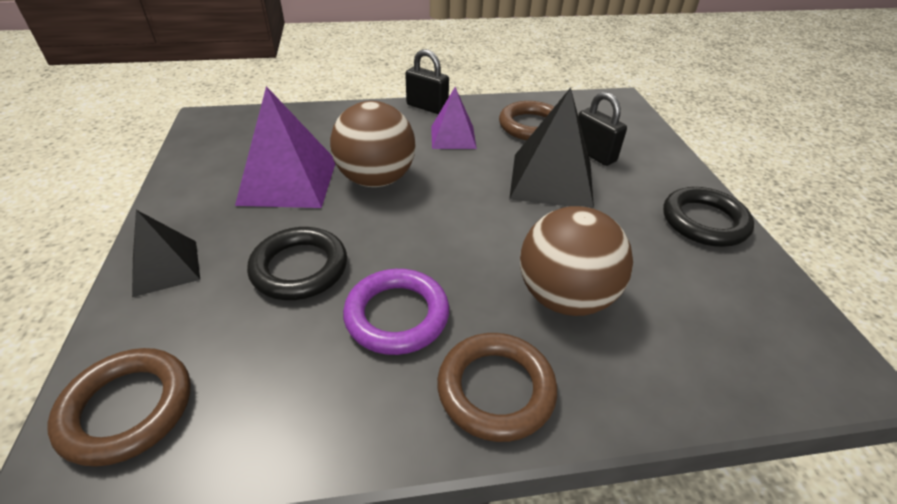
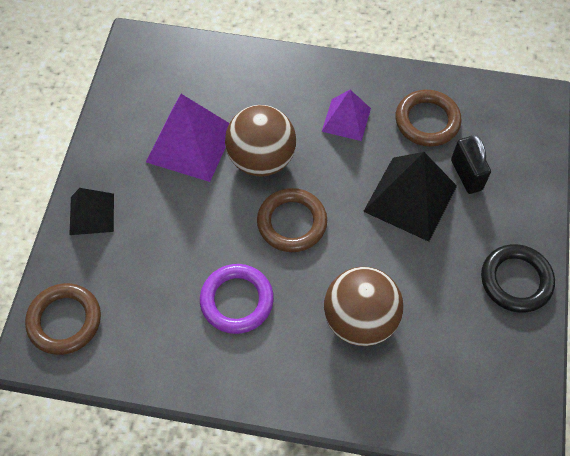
camera: 20 degrees right, 20 degrees up
(299, 268) = (181, 240): black ring -> none
(427, 107) = (338, 69): black padlock -> none
(496, 389) = (280, 375): brown ring -> brown ring (292, 222)

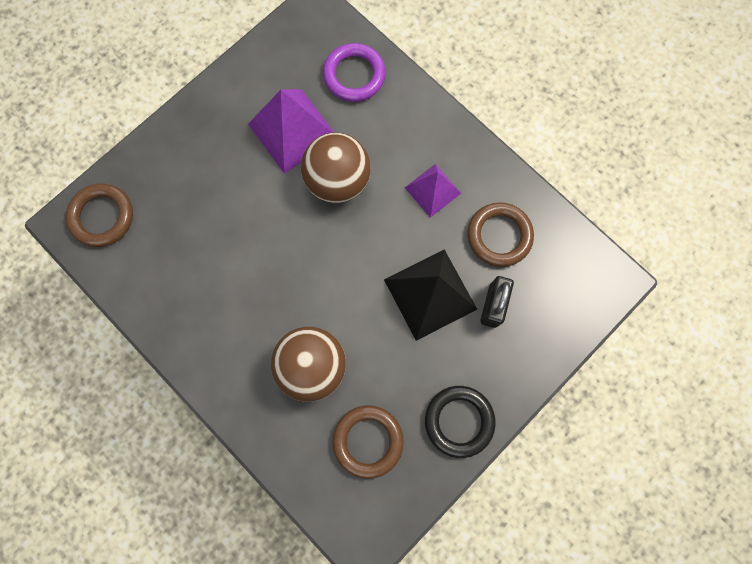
camera: 35 degrees right, 15 degrees up
(92, 214) = (178, 142): black pyramid -> none
(237, 301) = (233, 286): purple ring -> purple ring (354, 75)
(292, 222) = (321, 251): brown ring -> brown ring (368, 441)

